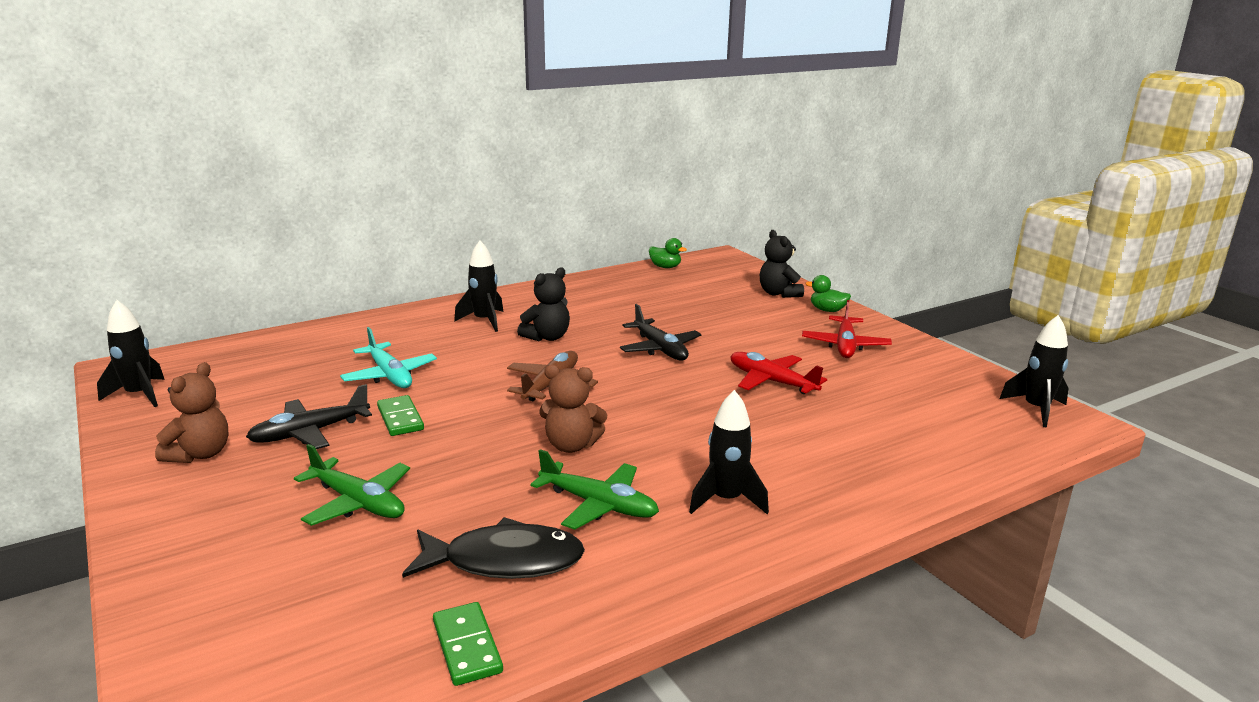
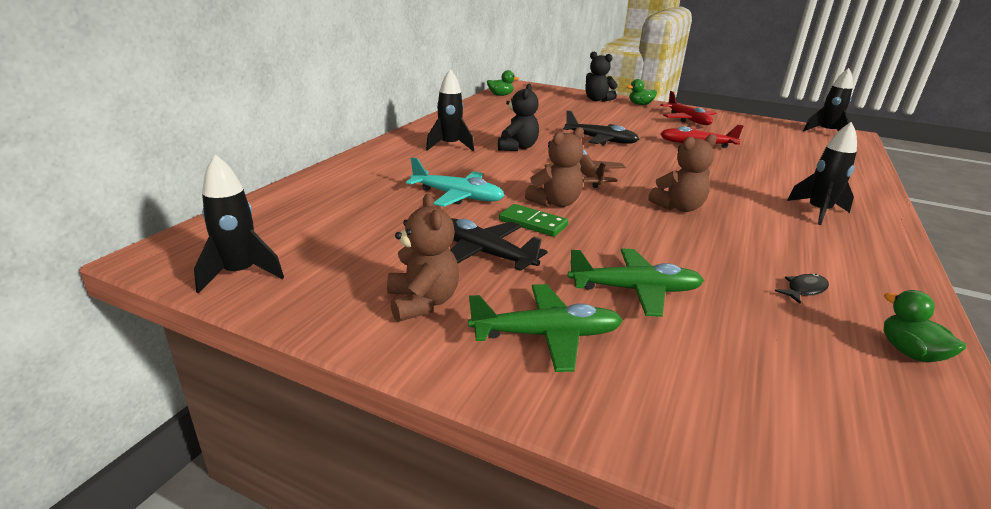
camera: 35 degrees left, 5 degrees up
(310, 432) = (485, 254): black plane -> black plane turned 105 degrees clockwise
(460, 405) = (555, 203): none -> brown teddy bear
(467, 646) = (910, 352): green domino -> green duck
(504, 561) = (804, 290): black fish -> black fish, size x0.43
(598, 504) = (770, 236): green plane -> green plane (546, 335)

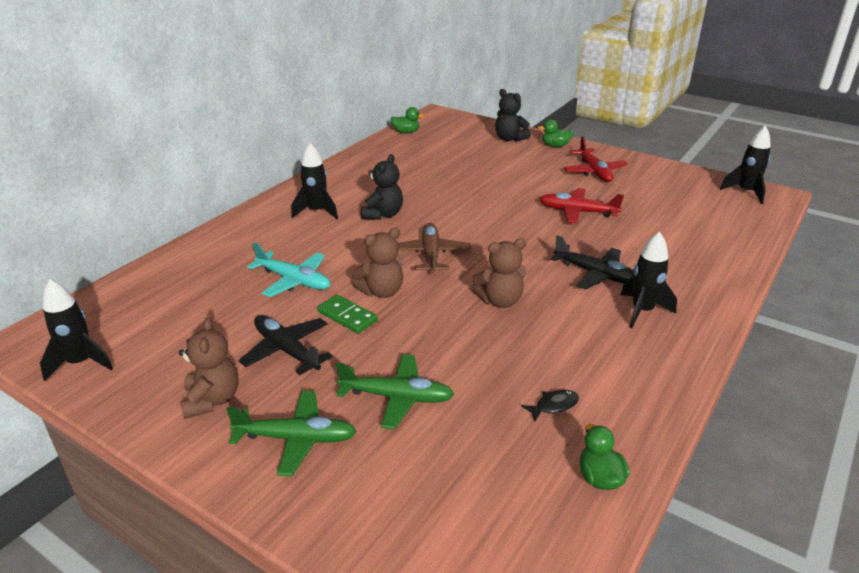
camera: 10 degrees right, 5 degrees up
(600, 140) = (476, 204): black plane -> black plane (596, 274)

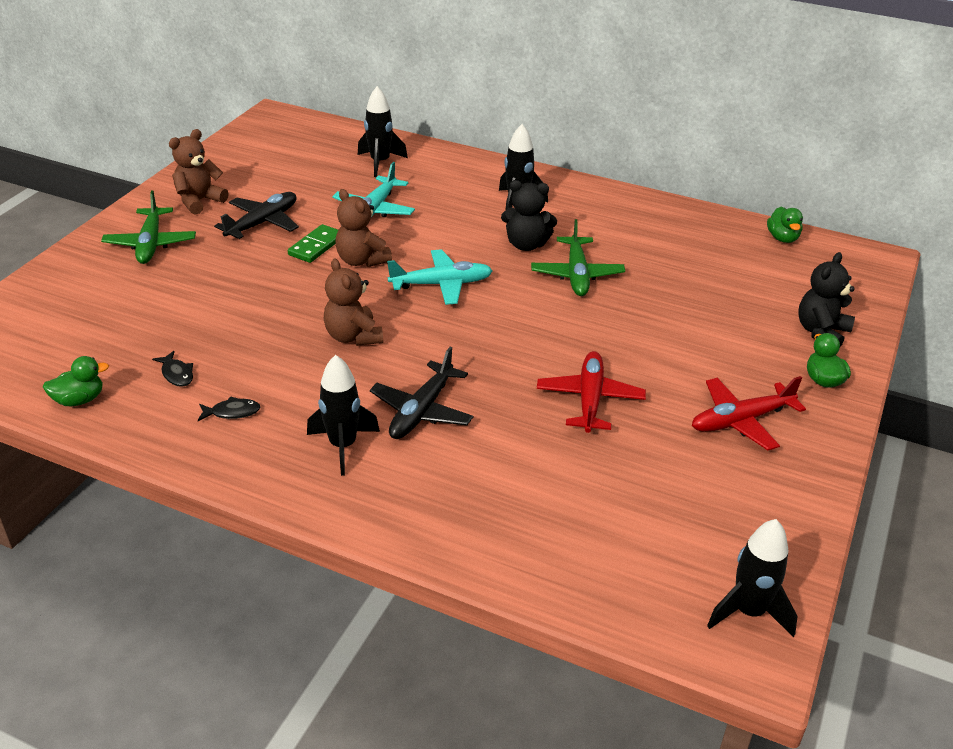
camera: 80 degrees right, 5 degrees up
(81, 363) = (246, 141): black rocket -> black rocket (380, 163)
(212, 400) = (199, 201): brown teddy bear -> brown teddy bear turned 150 degrees clockwise
(396, 397) = (196, 284): green plane -> green plane (577, 274)
(431, 255) = (441, 284): brown plane -> turquoise plane
(608, 368) = (232, 412): none -> black fish

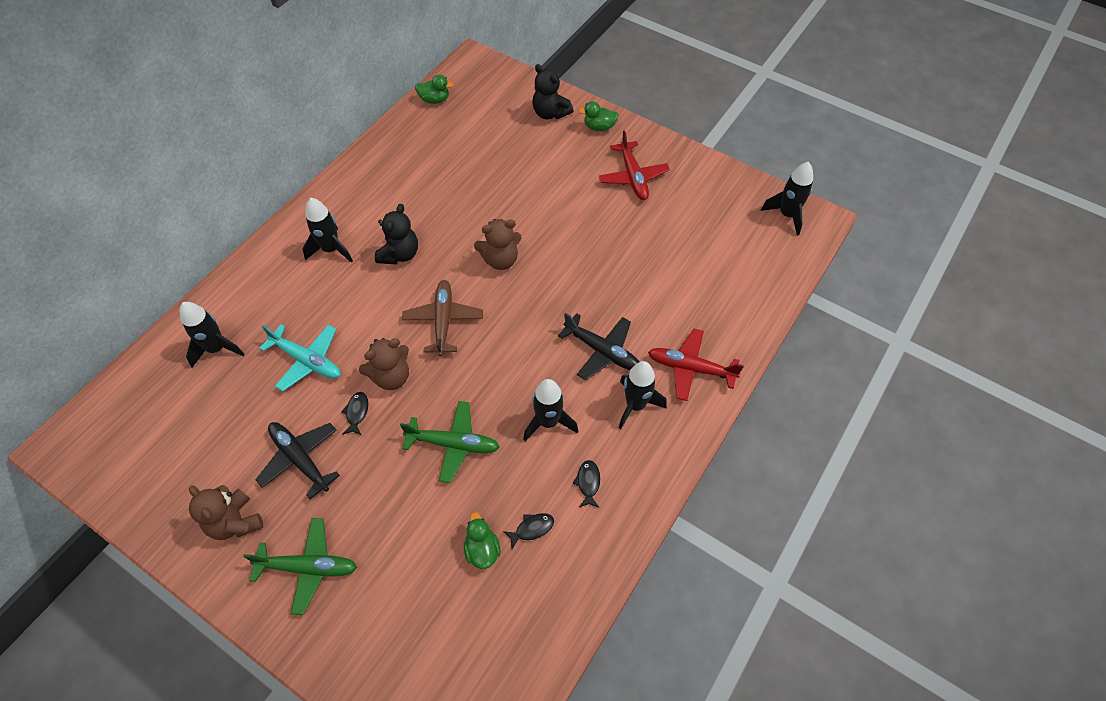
camera: 80 degrees left, 20 degrees up
(79, 400) = (556, 610): green duck -> green duck (482, 550)
(313, 374) = (548, 422): none -> black rocket
(316, 246) = (357, 412): green domino -> black fish
(353, 336) = (503, 390): brown teddy bear -> brown teddy bear (500, 260)
(441, 284) = (443, 321): turquoise plane -> brown plane
(577, 274) = (451, 229): green plane -> green plane (453, 444)
(589, 399) = (602, 250): red plane -> red plane (691, 368)

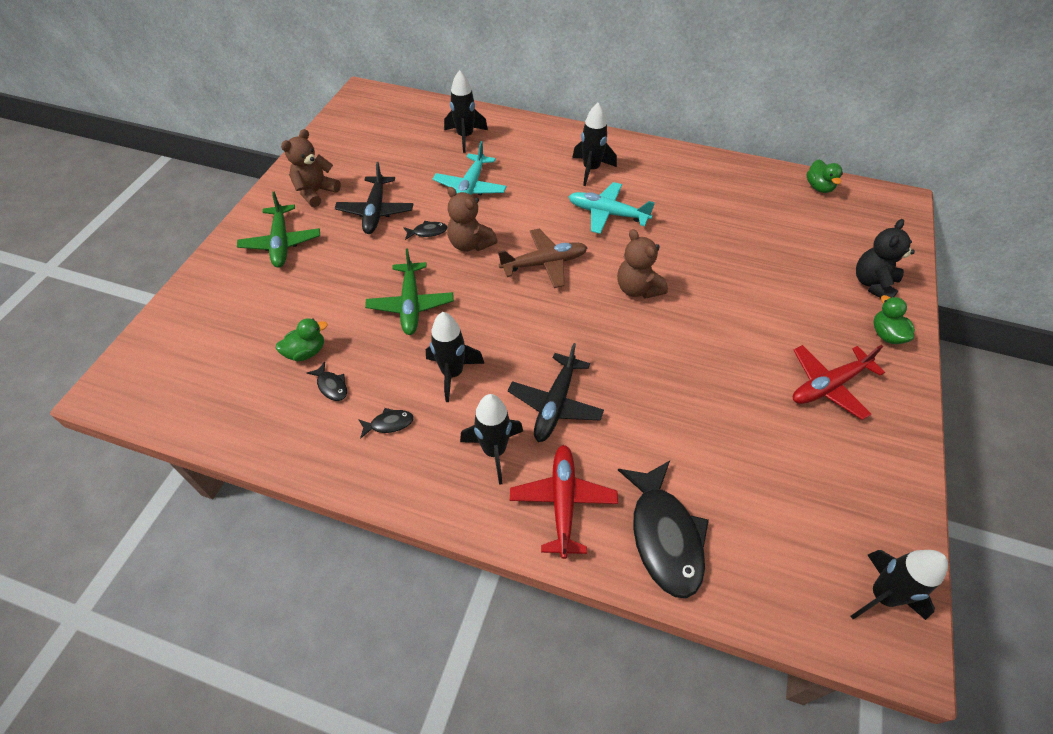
camera: 75 degrees right, 5 degrees down
(300, 459) = (376, 211): black plane -> black plane turned 150 degrees clockwise
(400, 254) = (608, 214): black teddy bear -> turquoise plane
(729, 313) = (664, 536): none -> black fish

